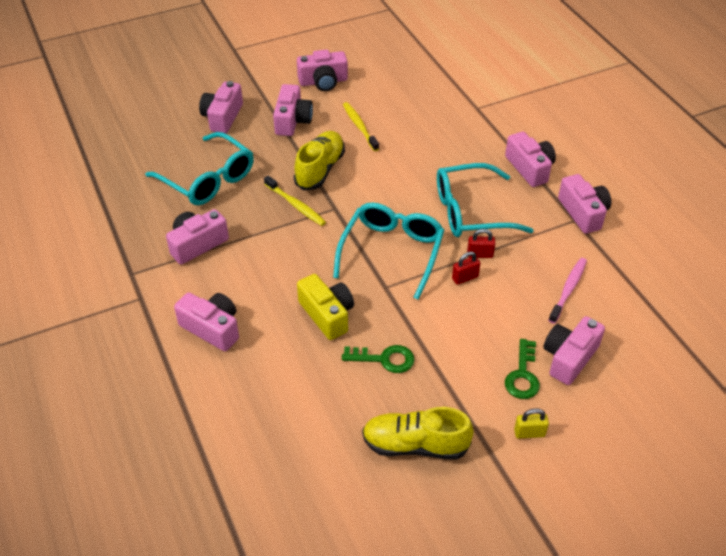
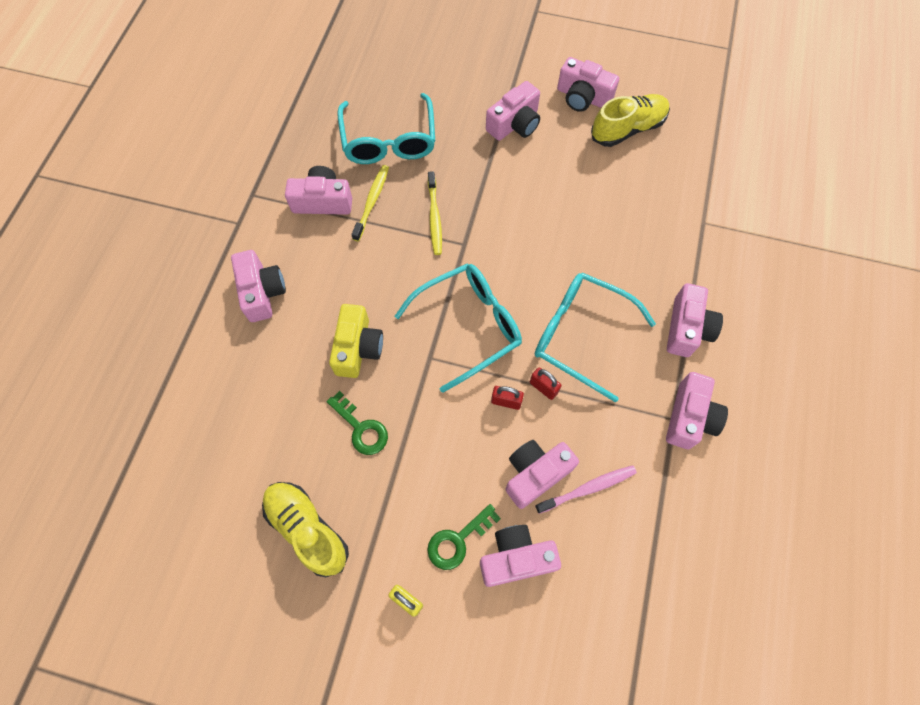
camera: 40 degrees right, 20 degrees up
(222, 117) = (459, 81): pink camera -> pink camera (535, 474)
(320, 169) = (489, 194): yellow shoe -> yellow shoe (627, 129)
(359, 127) = (568, 170): yellow toothbrush -> yellow toothbrush (372, 202)

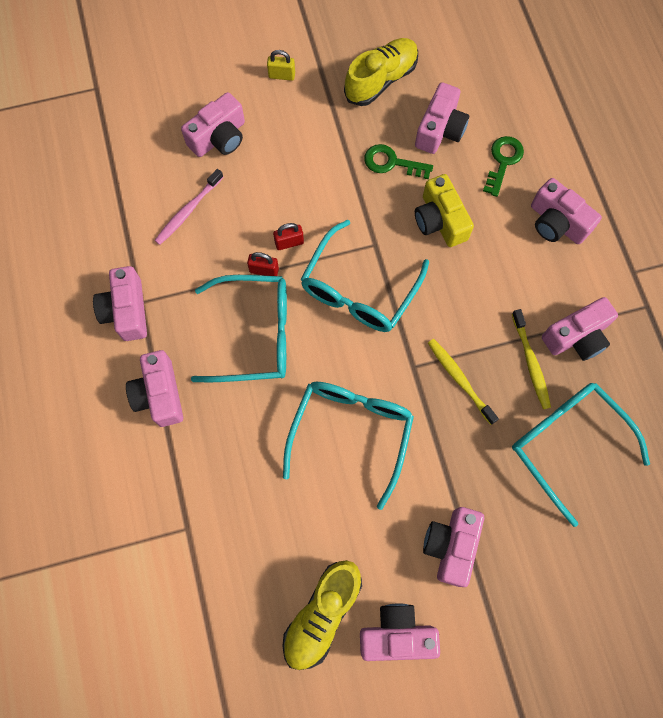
camera: 150 degrees right, 5 degrees up
(307, 529) = (381, 80): yellow shoe -> yellow shoe turned 60 degrees counterclockwise
(458, 540) = (268, 127): green key -> green key (503, 162)
(535, 474) = (235, 200): pink camera -> pink camera (440, 129)
(542, 223) = (351, 433): none -> turquoise glasses

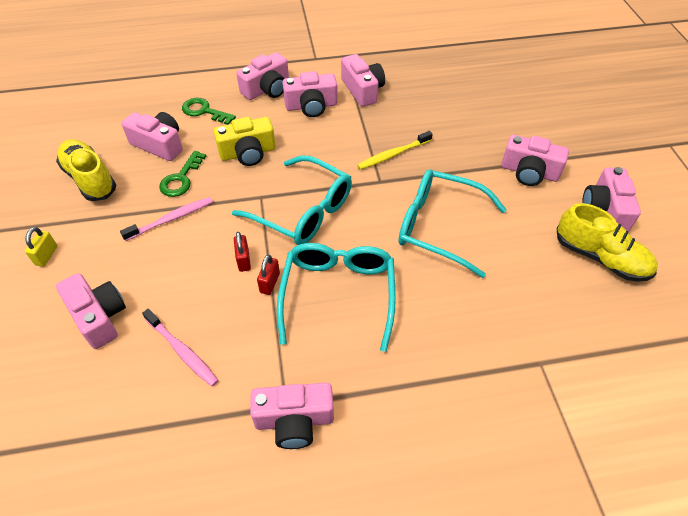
camera: 85 degrees left, 20 degrees down
(159, 394) = (398, 386): pink camera -> pink camera (311, 106)
(335, 166) = (171, 219): none -> pink toothbrush
(530, 362) = (381, 115): yellow toothbrush -> none
(567, 443) = (445, 104): turquoise glasses -> none

